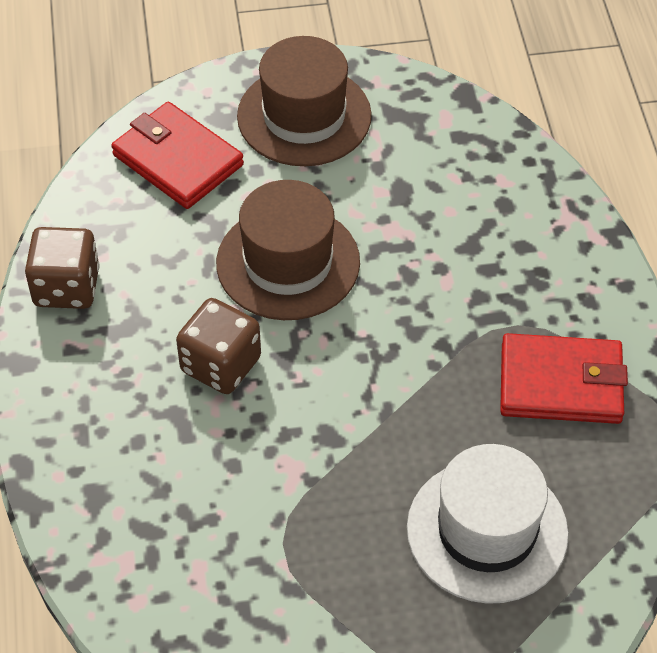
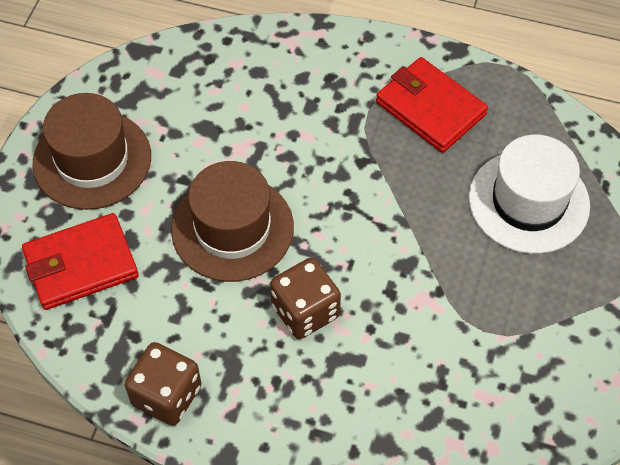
camera: 65 degrees left, 5 degrees up
(561, 384) = (430, 108): red wallet -> red wallet turned 75 degrees counterclockwise

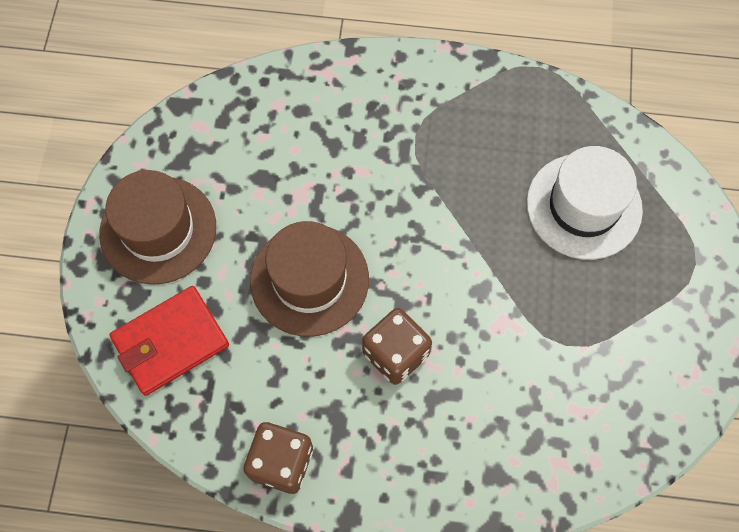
camera: 10 degrees left, 10 degrees up
(430, 108) = (474, 123): red wallet -> none

